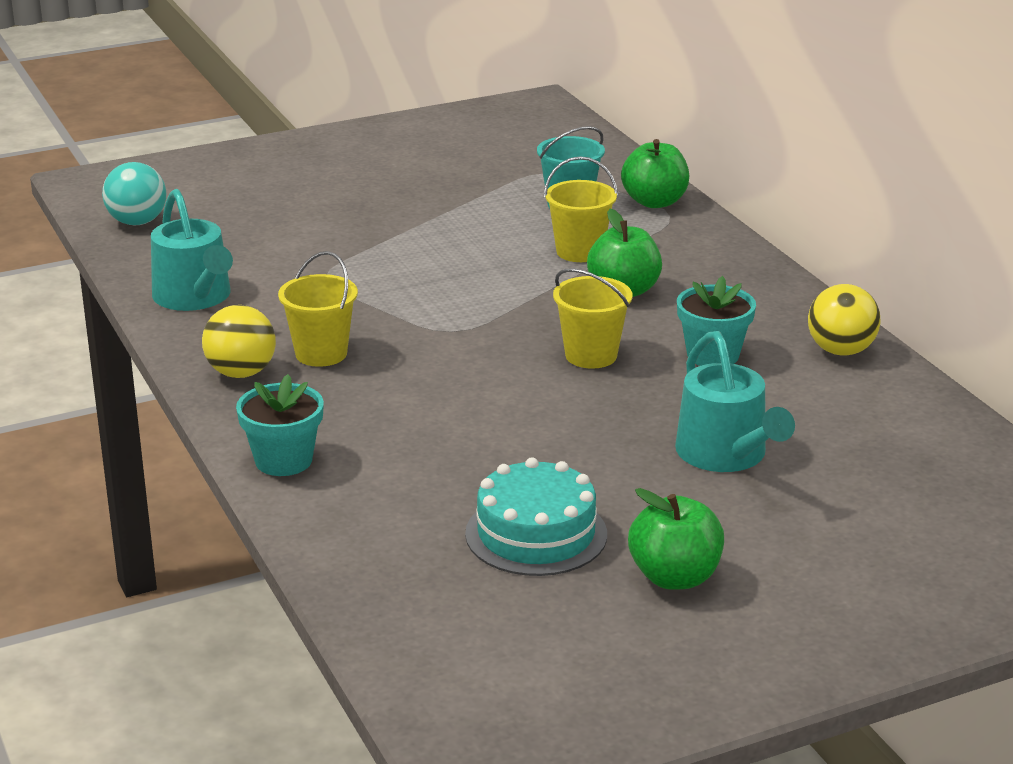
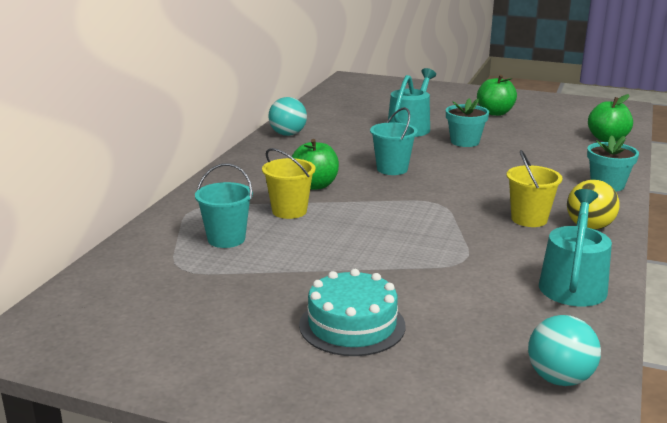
camera: 135 degrees left, 5 degrees down
(536, 534) = (526, 134): turquoise cake -> turquoise cake (352, 325)
(591, 355) = (392, 169): yellow bucket -> turquoise bucket
(654, 202) = (180, 218): green apple -> green apple (607, 139)
(713, 355) = (340, 151): turquoise flower pot -> turquoise flower pot (464, 142)
(841, 351) = (288, 134): yellow ball -> turquoise ball

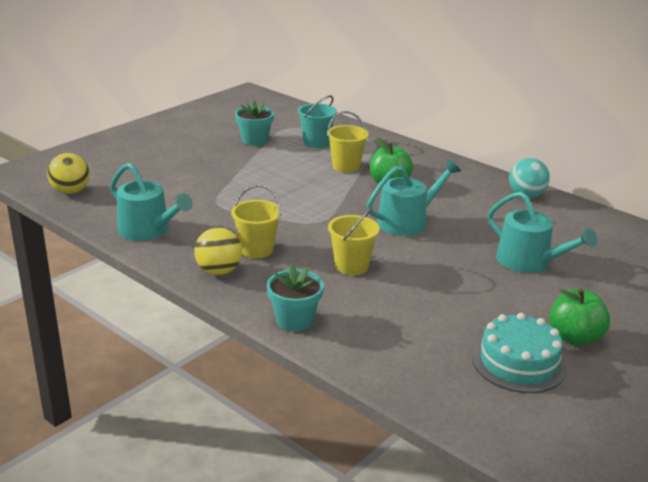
camera: 110 degrees right, 5 degrees up
(352, 325) = (180, 156): turquoise cake -> turquoise cake (518, 363)
(392, 169) = (407, 221): turquoise bucket -> turquoise watering can
(464, 142) = (466, 280): turquoise flower pot -> turquoise flower pot (254, 140)
(500, 178) = (351, 266): none -> yellow bucket
(559, 379) = (71, 191): turquoise ball -> yellow ball
(607, 139) = (433, 388): green apple -> none

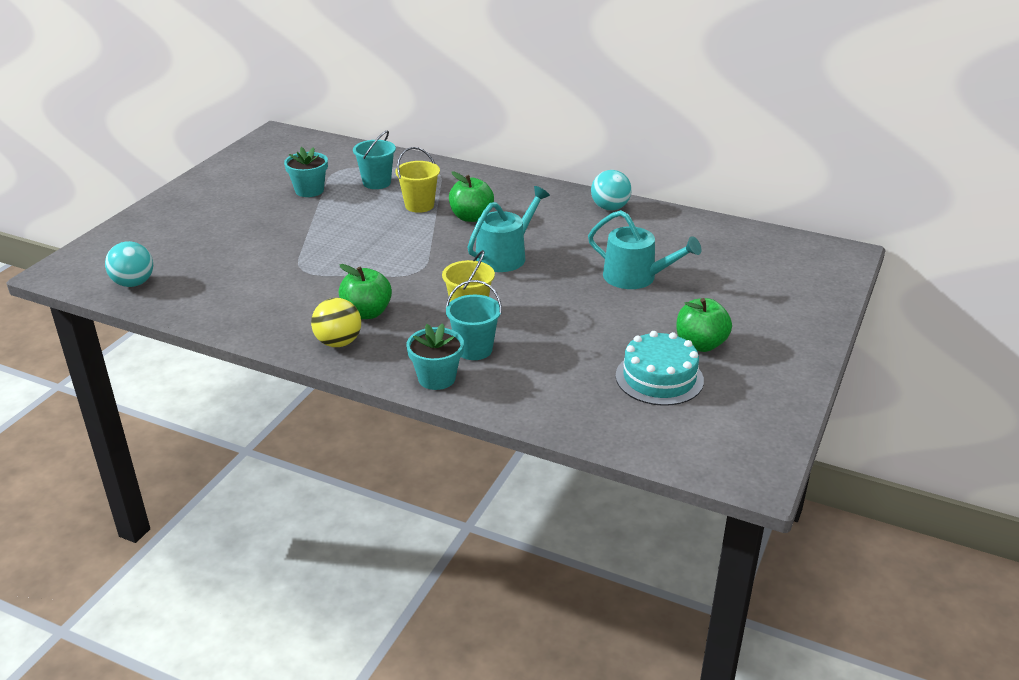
camera: 15 degrees left, 5 degrees up
(71, 191) = (134, 283): yellow ball -> turquoise ball
(148, 230) = (243, 312): turquoise watering can -> none
(256, 250) = (367, 313): yellow bucket -> green apple
(342, 300) = (474, 349): none -> turquoise bucket

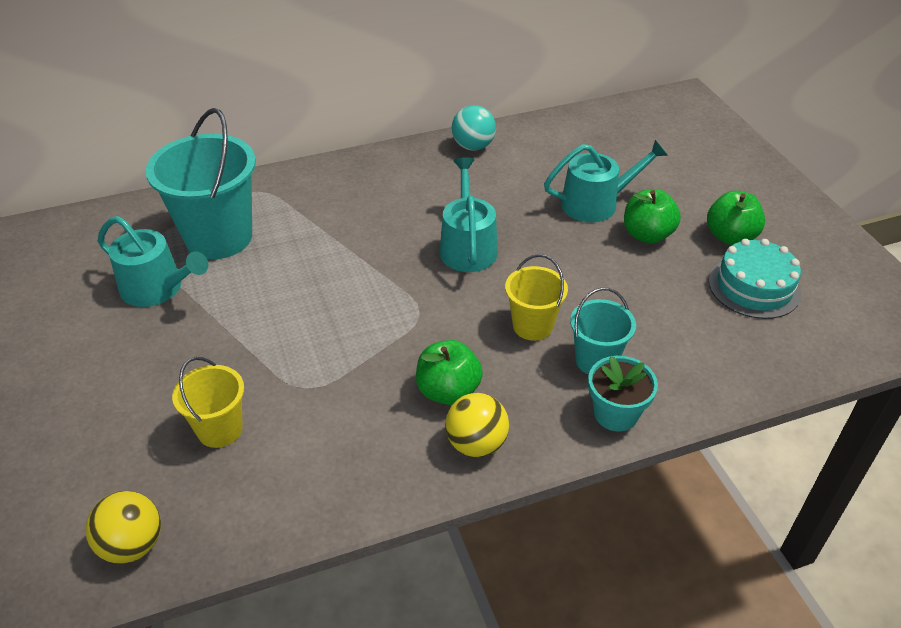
camera: 45 degrees left, 10 degrees up
(134, 283) = (132, 545): turquoise ball -> yellow ball
(309, 190) = (157, 288): turquoise flower pot -> turquoise watering can
(377, 183) = (218, 237): turquoise bucket -> turquoise bucket, size x1.85
(419, 205) = (304, 239): yellow bucket -> yellow bucket (220, 429)
(471, 217) = (374, 223): green apple -> green apple (647, 235)

